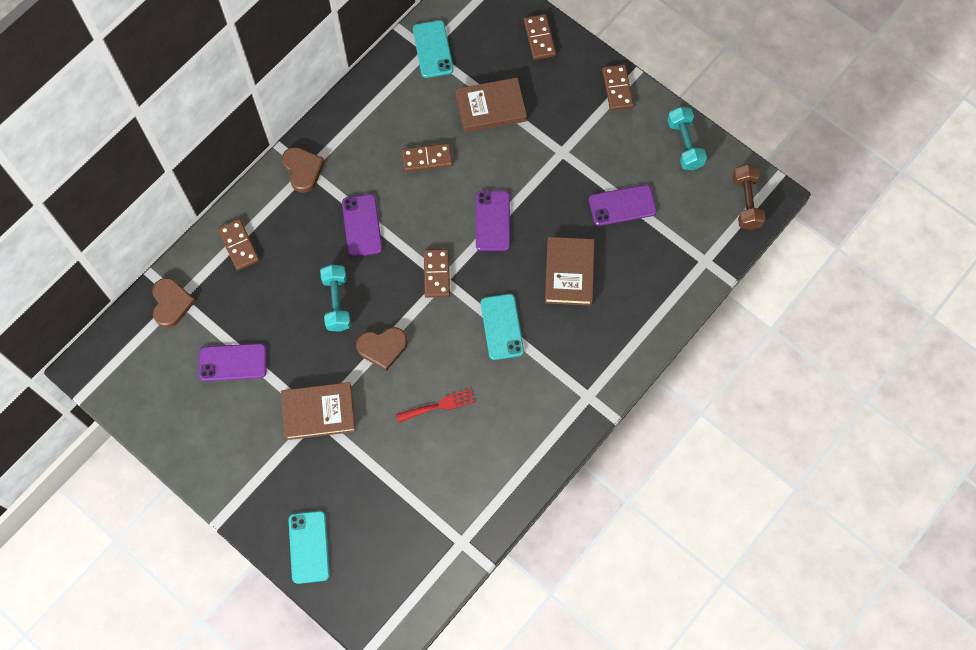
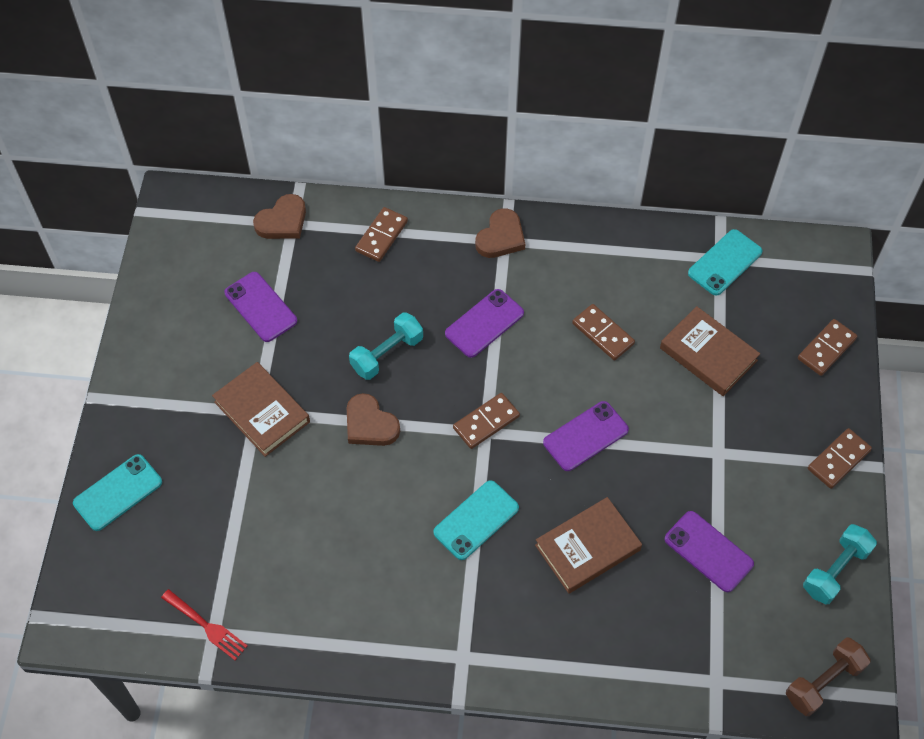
camera: 55 degrees right, 10 degrees down
(439, 405) = (346, 515): red fork -> red fork (207, 626)

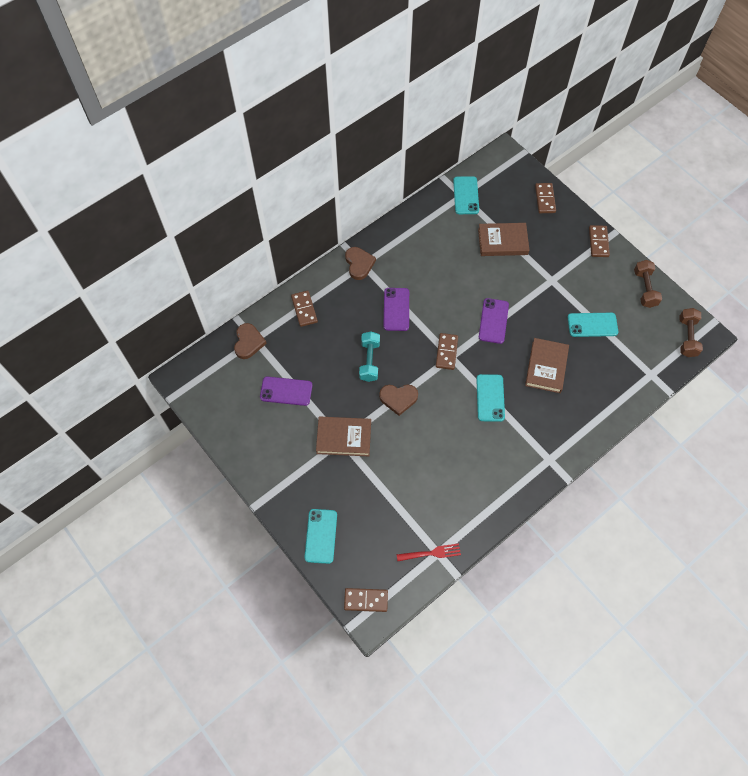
camera: 45 degrees left, 5 degrees up
(603, 334) = (451, 270): brown domino -> brown domino (366, 600)
(708, 551) = (592, 325): purple phone -> turquoise phone
(835, 570) = (644, 289): turquoise dumbbell -> brown dumbbell

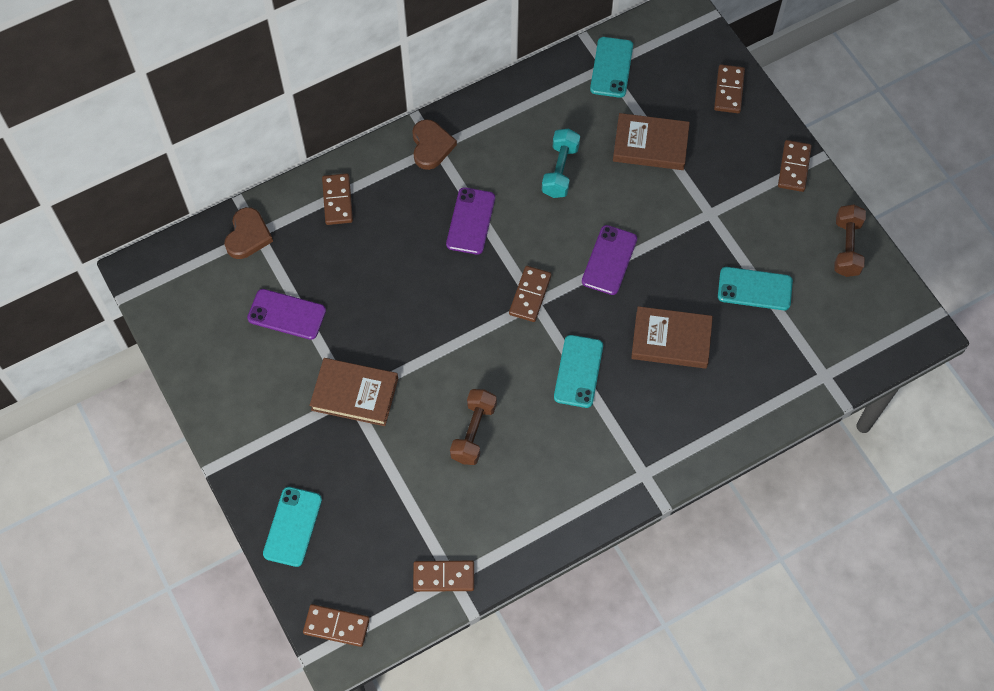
camera: 10 degrees right, 0 degrees up
(369, 361) = (415, 290): turquoise dumbbell -> turquoise dumbbell (560, 170)
(398, 398) = (445, 351): brown heart -> none
(431, 553) = (443, 577): red fork -> brown domino
(546, 367) = (671, 340): brown book -> brown book turned 75 degrees clockwise
(687, 337) = (892, 329): brown dumbbell -> brown dumbbell (473, 432)

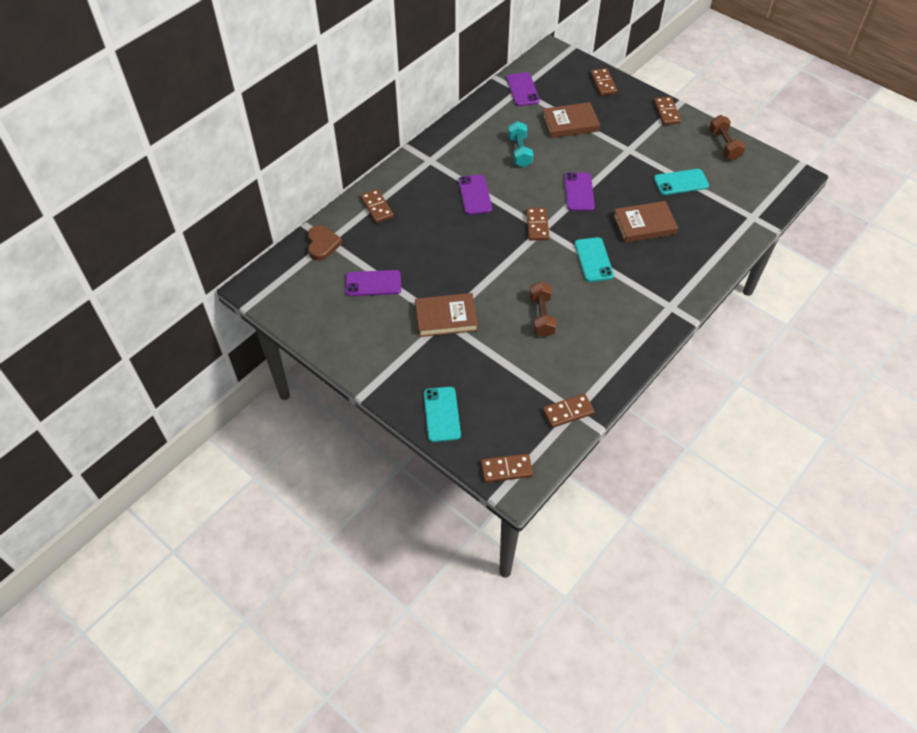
camera: 20 degrees left, 10 degrees down
(431, 146) = (426, 160): brown heart -> none
(611, 67) = (522, 89): turquoise phone -> purple phone

